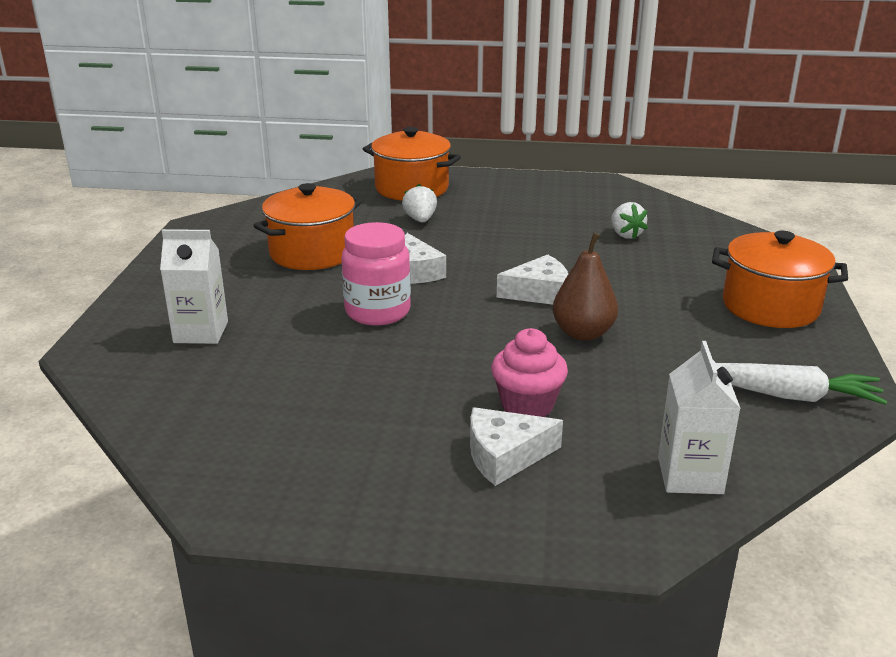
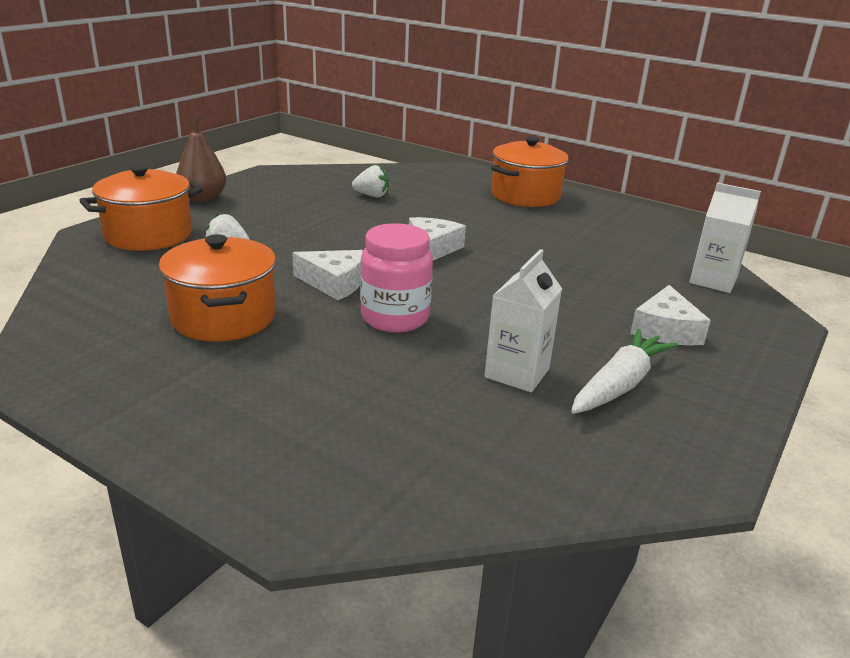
camera: 65 degrees left, 0 degrees up
(201, 332) = (335, 424): white carton -> white carton (517, 373)
(527, 405) = (601, 302): pink cupcake -> none
(583, 333) = (511, 254): brown pear -> brown pear (203, 199)
(790, 396) = (636, 227): white carrot -> white carrot (620, 384)

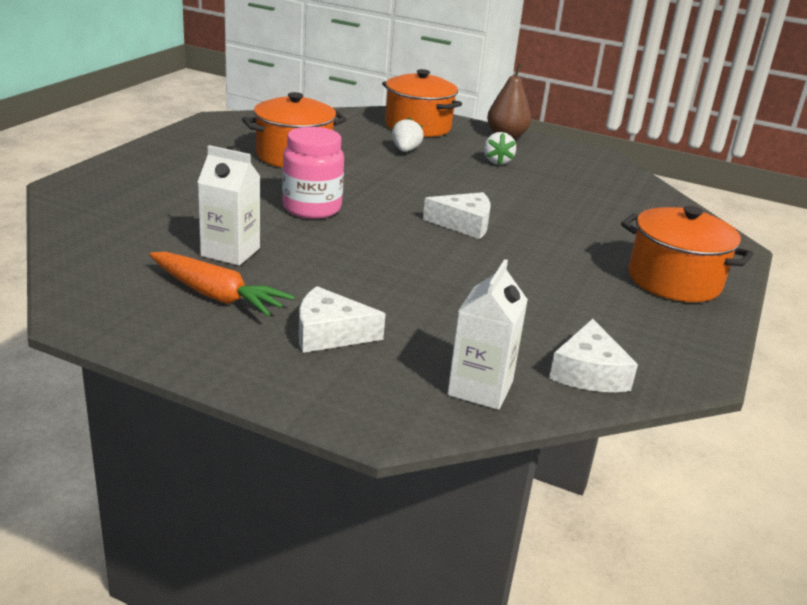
camera: 80 degrees right, 0 degrees up
(334, 283) = (365, 186): white cheese -> white cheese (588, 372)
(372, 195) = (582, 197): white strawberry -> white strawberry (497, 161)
(620, 384) = (217, 295): white carrot -> orange carrot

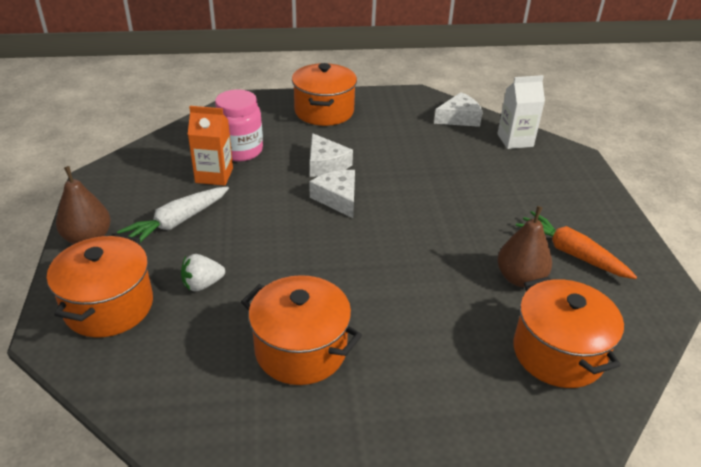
camera: 120 degrees left, 10 degrees up
(134, 226) = (558, 353): none -> orange pot
(217, 295) = (571, 253): orange carrot -> orange carrot turned 45 degrees counterclockwise
(230, 252) = (520, 278): white carton -> brown pear
(312, 208) = (403, 277): pink jar -> pink jar (240, 151)
(330, 333) = (541, 196): white cheese -> white cheese (325, 164)
(497, 161) = (177, 222): white strawberry -> white carrot
(562, 190) = (214, 175): none -> orange carton

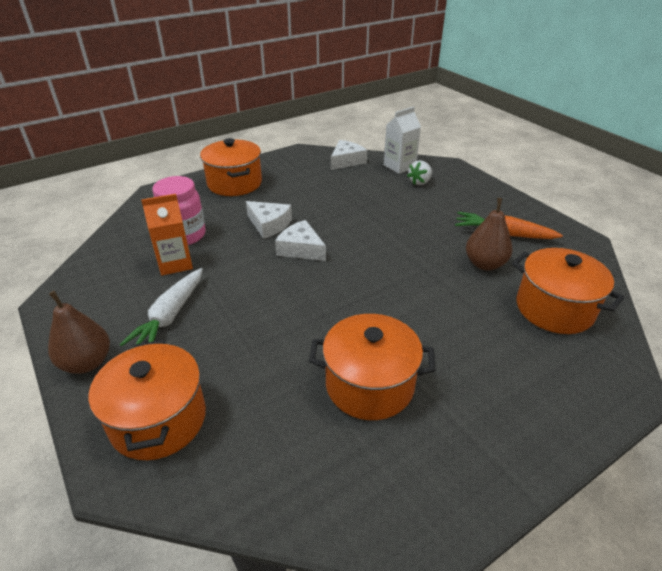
camera: 25 degrees left, 0 degrees up
(202, 284) = (237, 363): white strawberry -> white strawberry (420, 182)

